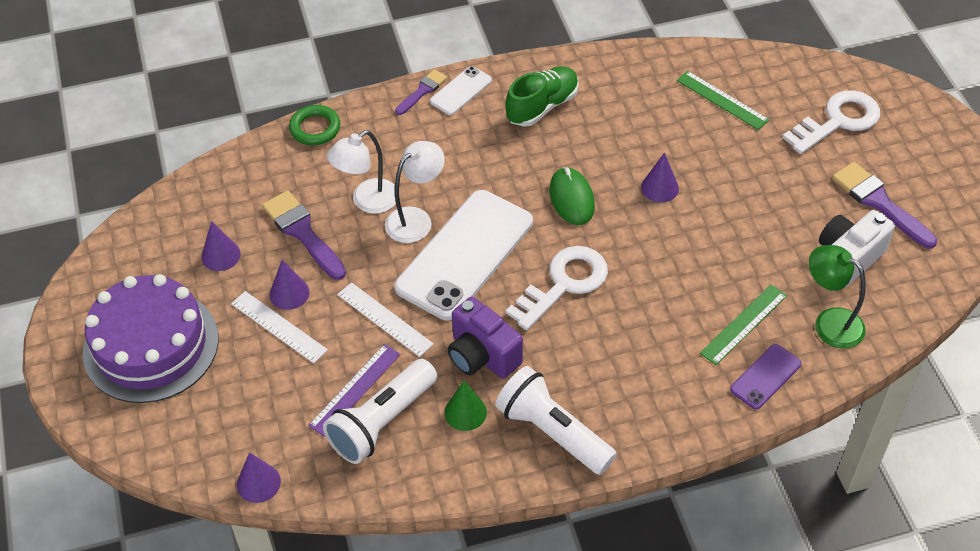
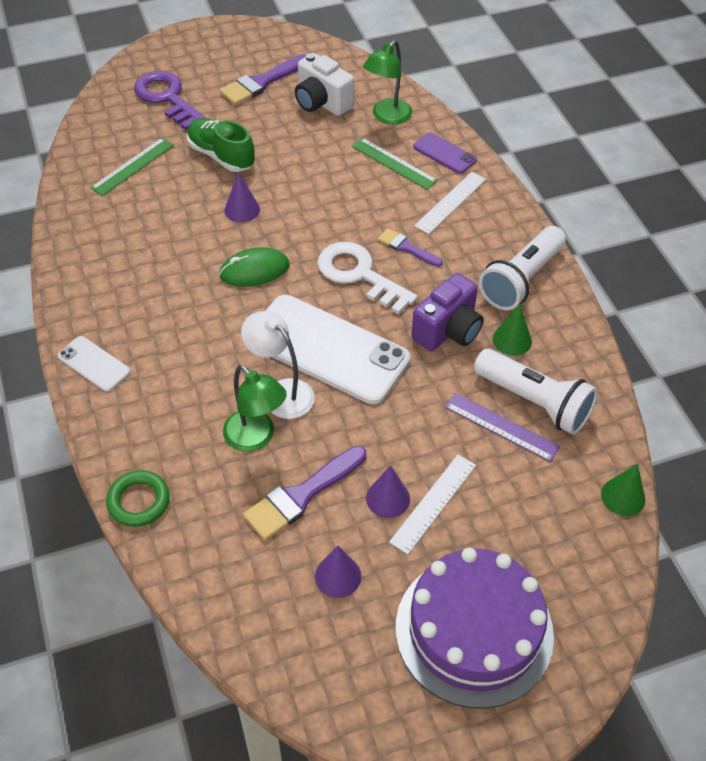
camera: 95 degrees left, 0 degrees up
(258, 483) = (623, 496): purple cone -> green cone
(367, 201) = (256, 438): white lamp -> green lamp
(384, 319) = (413, 409): white ruler -> white ruler (450, 202)
(422, 91) = (89, 399): purple brush -> purple brush (406, 248)
(542, 106) = (126, 294): green shoe -> green shoe (221, 156)
(838, 121) = (167, 98): white key -> purple key

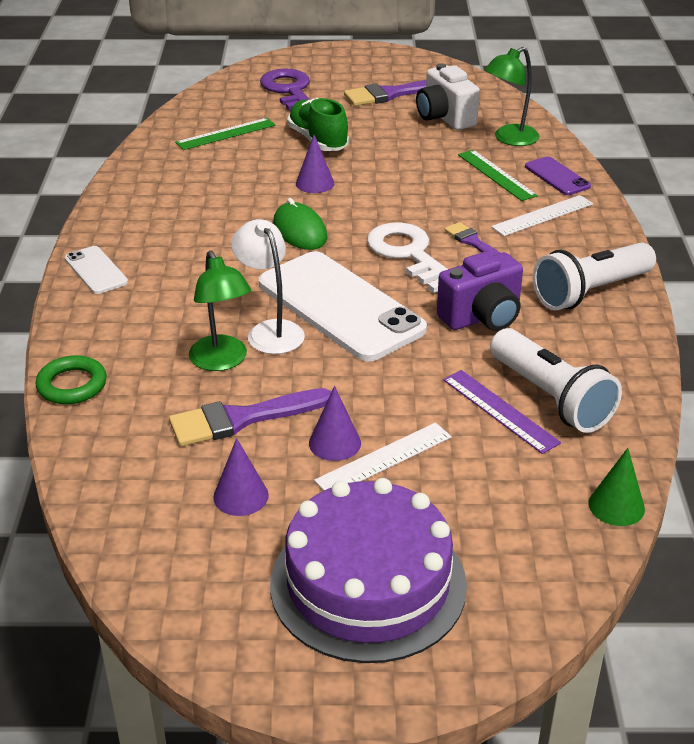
camera: 20 degrees right, 15 degrees down
(254, 270) = (300, 231): green mouse -> green mouse turned 60 degrees clockwise
(512, 340) = (552, 340): green cone -> none

